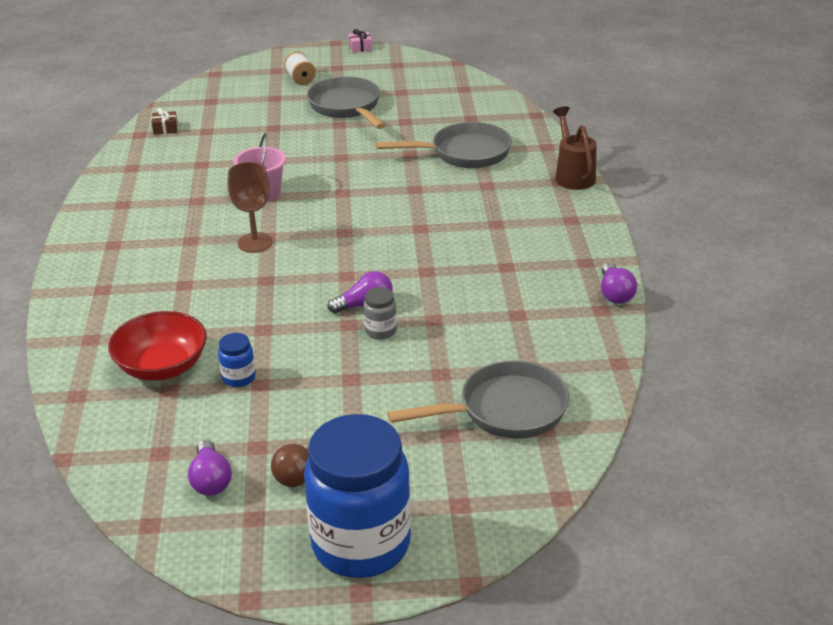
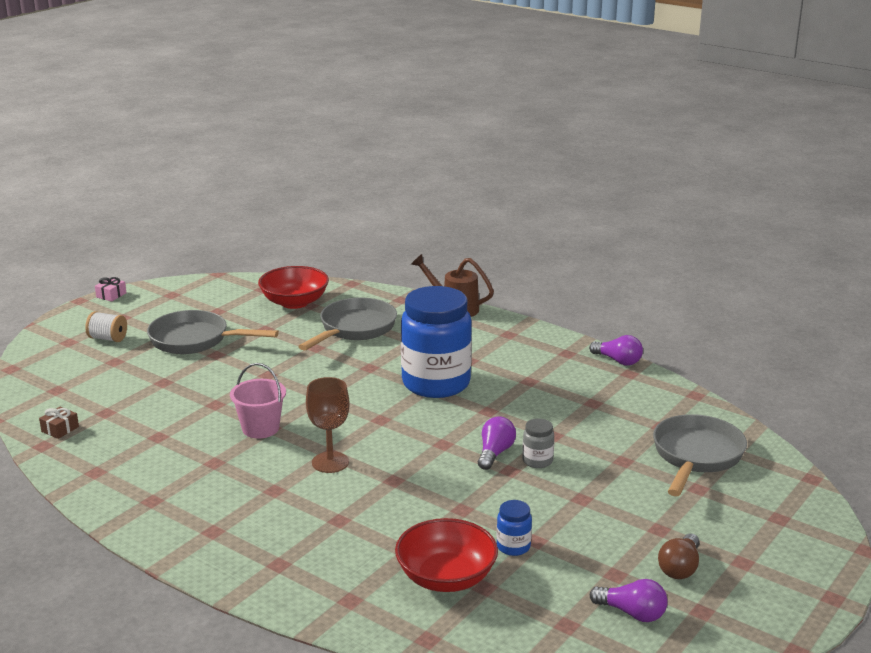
camera: 50 degrees left, 10 degrees down
(361, 544) = (781, 576): blue jar -> blue jar (436, 383)
(464, 110) = (294, 302): none -> red bowl

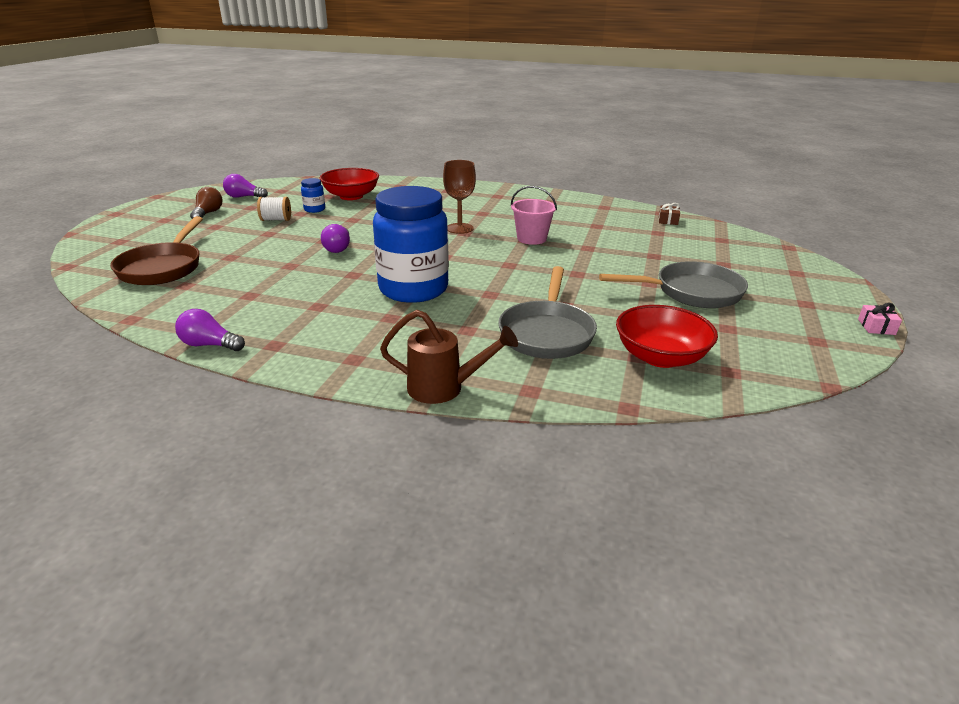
camera: 160 degrees right, 5 degrees up
(108, 338) = (771, 281): white spool -> white spool (276, 220)
(537, 461) = (303, 248): grey jar -> none
(696, 456) = (163, 267): grey pan -> brown pan

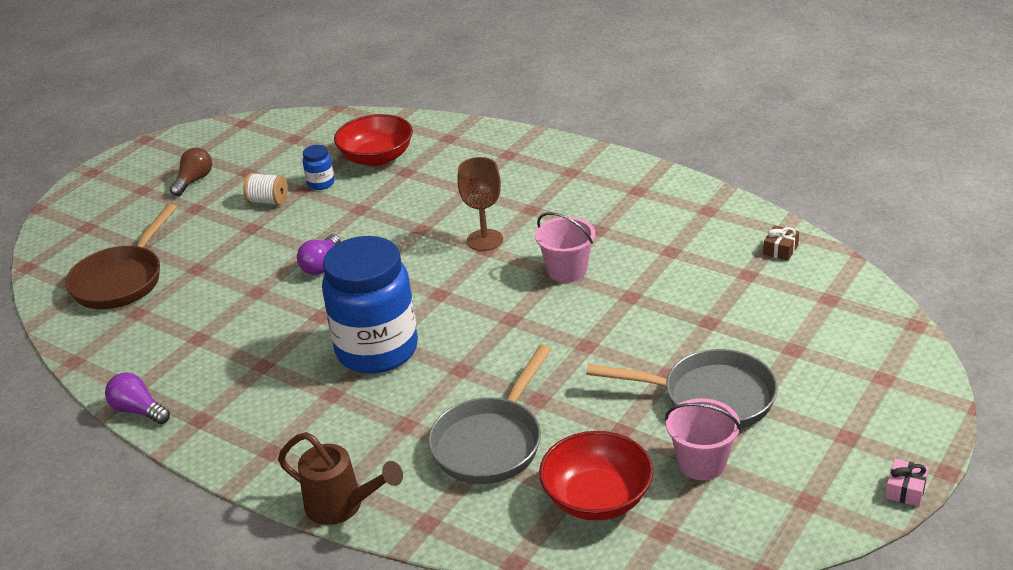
camera: 20 degrees right, 5 degrees up
(244, 197) = (245, 149): purple light bulb -> none
(720, 328) = (701, 463): none -> pink bucket

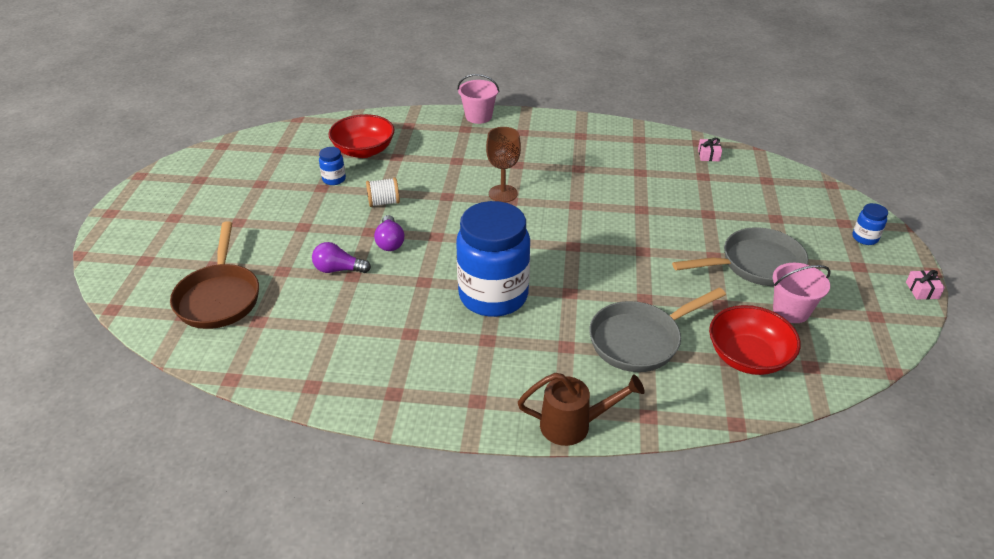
camera: 30 degrees left, 5 degrees up
(139, 410) = (331, 403): purple light bulb -> purple light bulb (338, 269)
(194, 181) = (217, 200): brown light bulb -> none
(268, 201) = (300, 202): white spool -> white spool (384, 202)
(491, 442) = (640, 340): grey pan -> grey pan turned 60 degrees clockwise
(567, 270) = (582, 201): pink bucket -> pink bucket (478, 116)
(780, 250) = (708, 155): brown gift -> pink gift
(892, 404) = (865, 238): none -> blue jar

